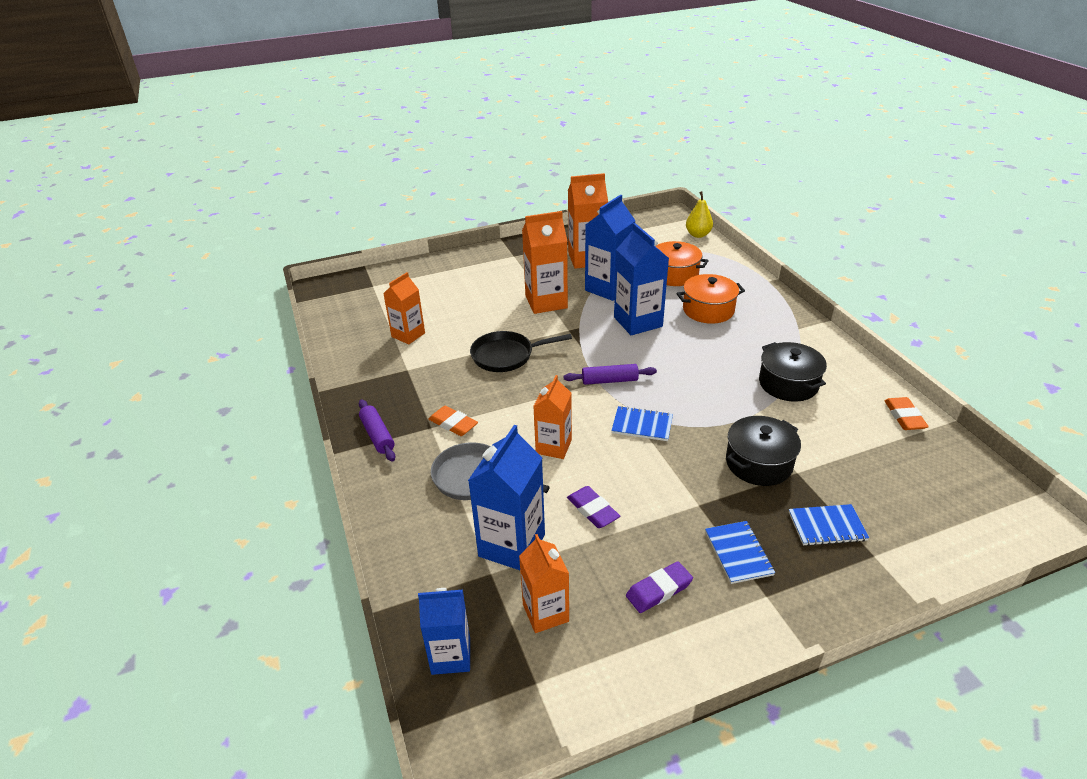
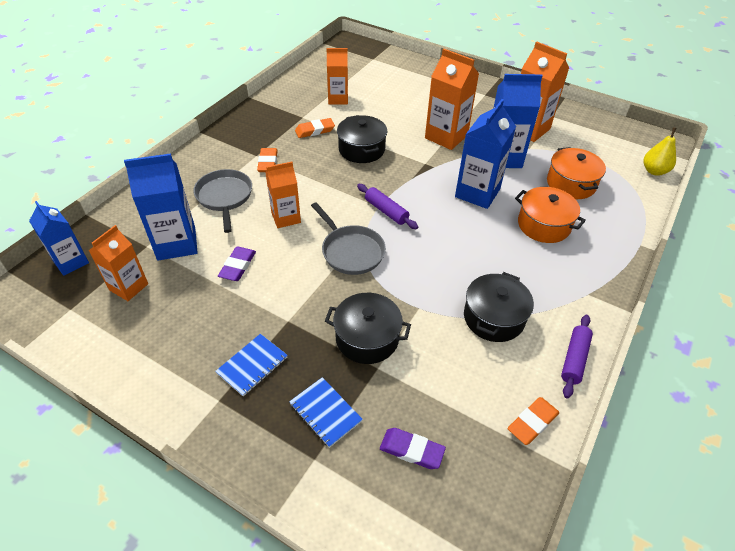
camera: 50 degrees right, 10 degrees up
(377, 435) = (229, 139): purple rolling pin -> purple rolling pin (574, 359)
(440, 371) = (315, 130): none -> orange eraser
(506, 355) = (361, 149): black pan -> black pot
(642, 425) = (350, 251): blue notebook -> grey pan
(659, 590) = (184, 335): purple eraser -> purple eraser (411, 450)

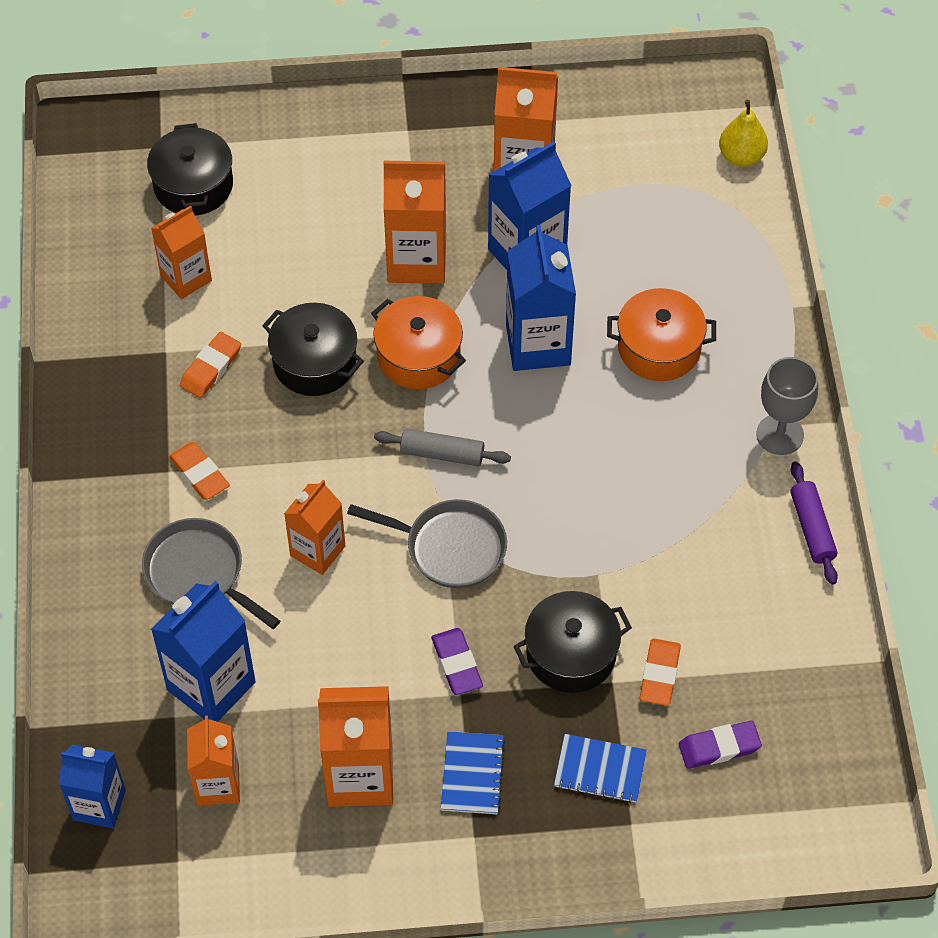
camera: 35 degrees left, 10 degrees up
(196, 327) = (360, 776): none -> orange carton
(238, 266) = (327, 664): purple eraser -> purple eraser (456, 664)
(386, 211) = (442, 453): purple rolling pin -> grey rolling pin
(493, 318) = (692, 531): black pot -> black pot (193, 185)
(532, 422) = (815, 634): orange eraser -> orange eraser (659, 674)
(571, 184) = (648, 250): orange pot -> orange pot (418, 356)
(588, 299) = (780, 434): none -> grey goblet

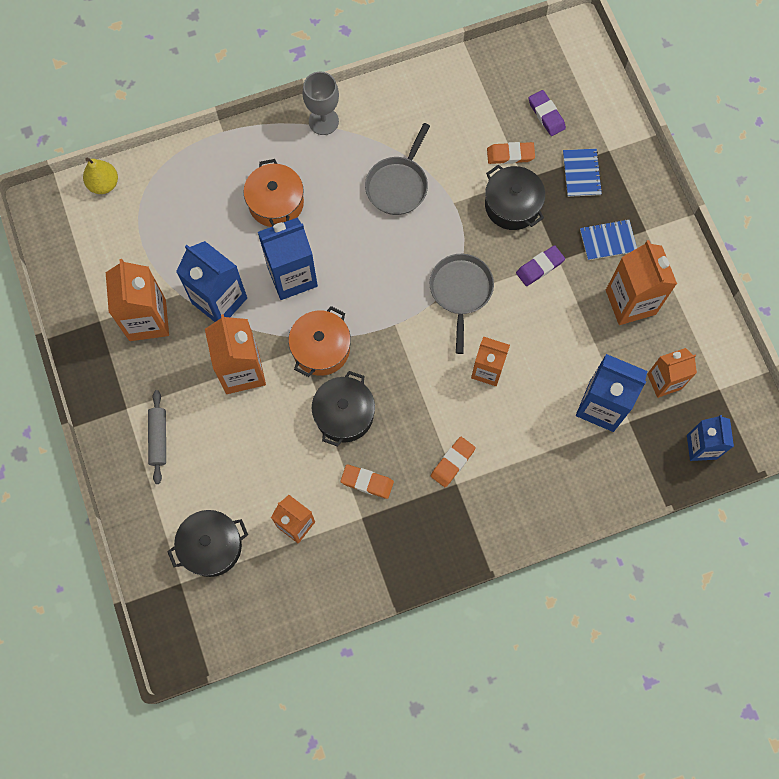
camera: 105 degrees left, 15 degrees up
(199, 573) = (526, 439): grey pan -> grey pan (398, 185)
(442, 453) = (393, 314): grey rolling pin -> grey rolling pin (158, 438)
(812, 528) = (386, 92): purple rolling pin -> none

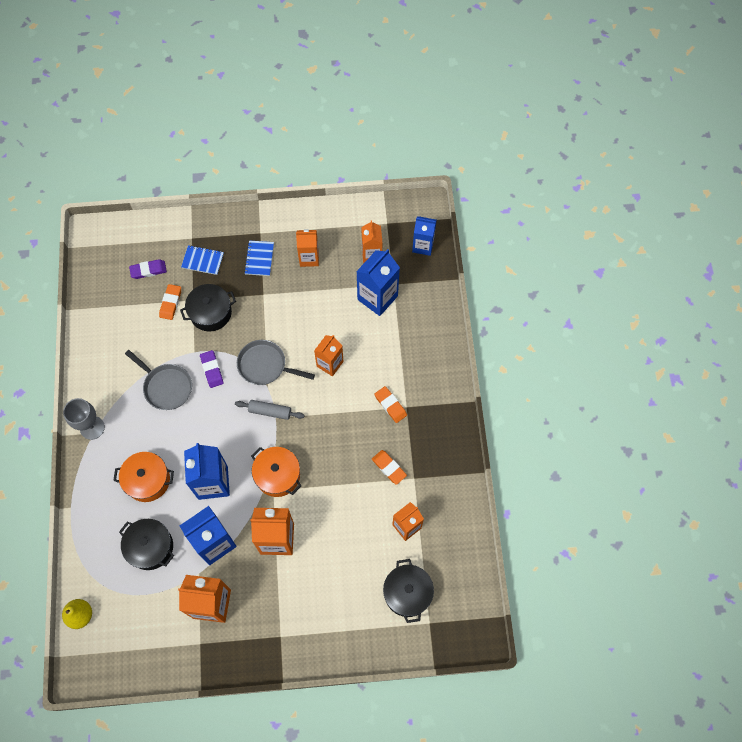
camera: 75 degrees left, 5 degrees down
(158, 438) = (312, 616): grey rolling pin -> grey rolling pin (270, 411)
(344, 414) = (333, 471): black pot -> black pot (150, 547)
(367, 482) = (389, 468): orange eraser -> orange eraser turned 75 degrees counterclockwise
(540, 267) = (264, 308): purple eraser -> purple eraser (212, 370)
(630, 302) = (309, 258): orange carton -> orange carton, size x0.66

